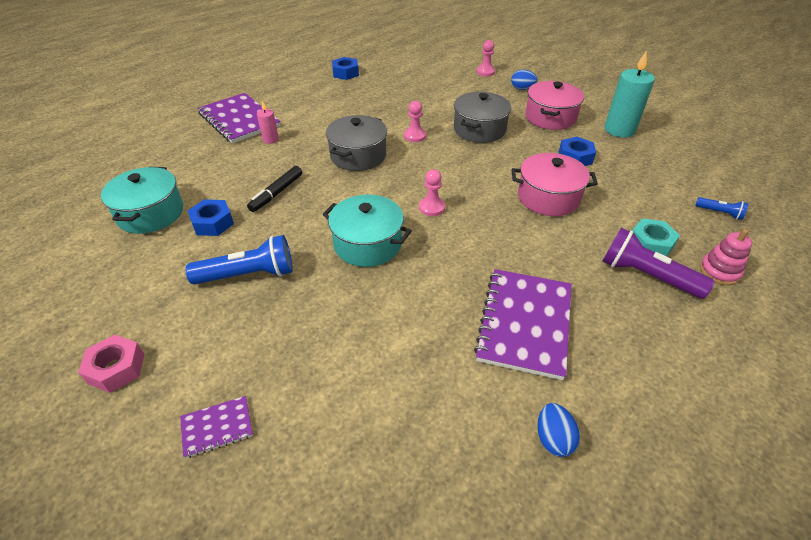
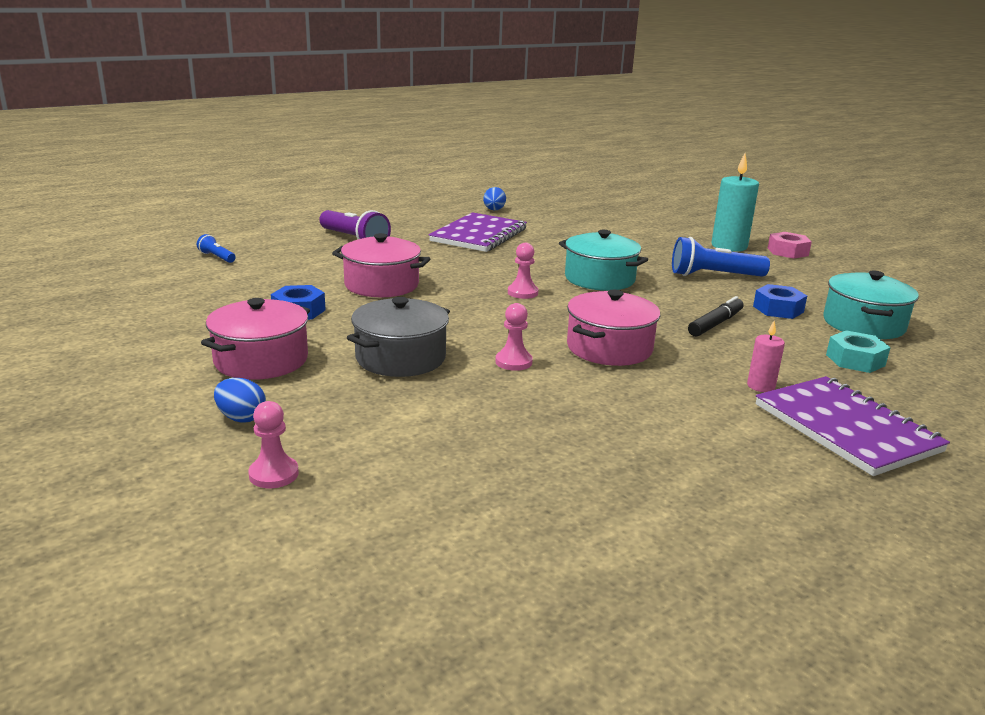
camera: 170 degrees left, 20 degrees down
(217, 427) = (698, 230): purple notebook -> none
(345, 73) = (644, 524): blue nut -> none
(358, 156) = (609, 348): grey pot -> pink pot
(619, 130) = (180, 331): turquoise candle -> turquoise candle (729, 246)
(650, 244) = (322, 251): turquoise nut -> turquoise nut (855, 360)
(719, 272) = (289, 235): pink stacking toy -> none

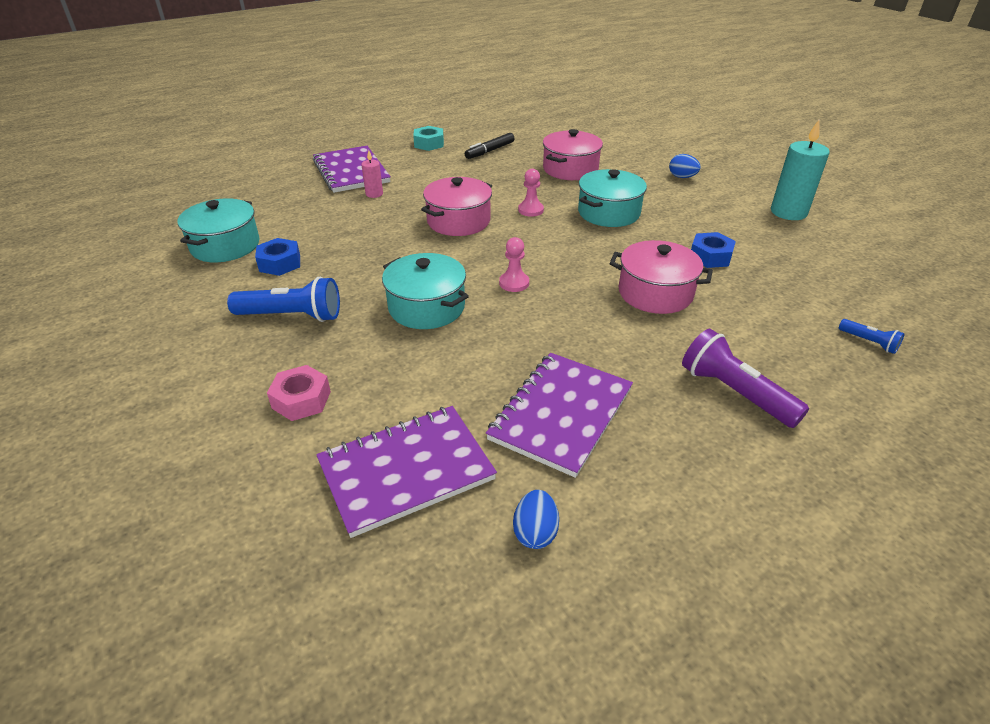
camera: 175 degrees left, 15 degrees up
(261, 360) = (701, 211): pink pot -> pink pot (570, 169)
(273, 474) = (646, 155): pink pawn -> none
(400, 358) = (609, 213): grey pot -> turquoise pot
(569, 223) = (406, 471): none -> purple notebook
(715, 324) = (356, 245): black marker -> black marker (490, 151)
(729, 246) = (201, 389): turquoise candle -> turquoise candle (788, 212)
(787, 252) = (131, 375): pink nut -> pink nut (301, 400)
(855, 360) = (284, 212): turquoise nut -> turquoise nut (429, 144)

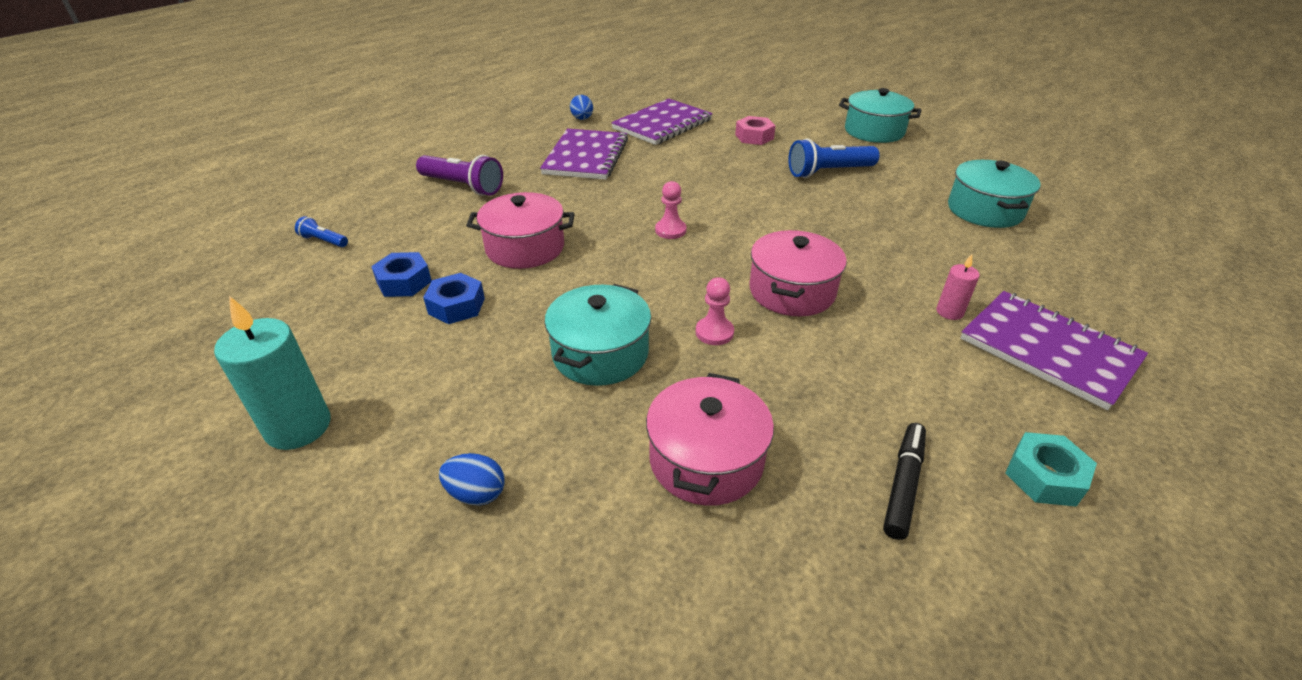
camera: 160 degrees right, 0 degrees up
(280, 263) = (906, 205): blue nut -> blue nut (404, 282)
(426, 307) = (731, 196): turquoise pot -> turquoise pot (874, 131)

